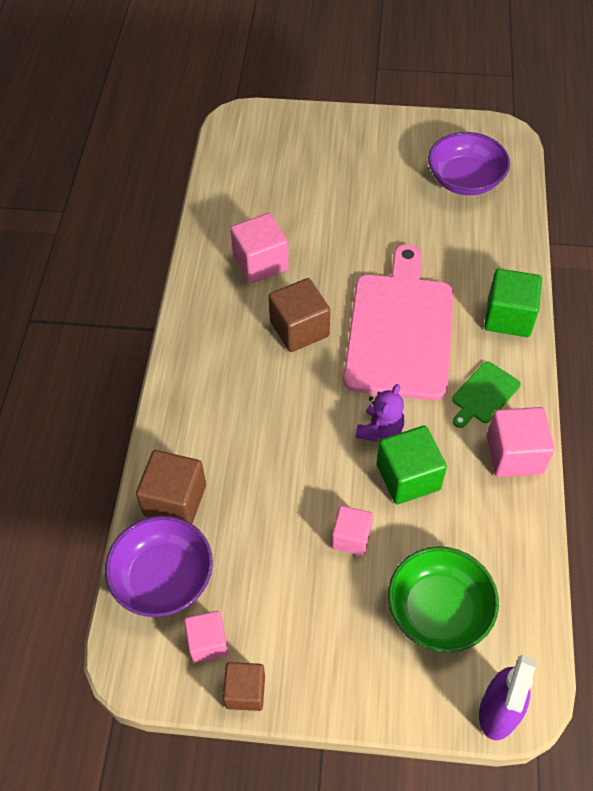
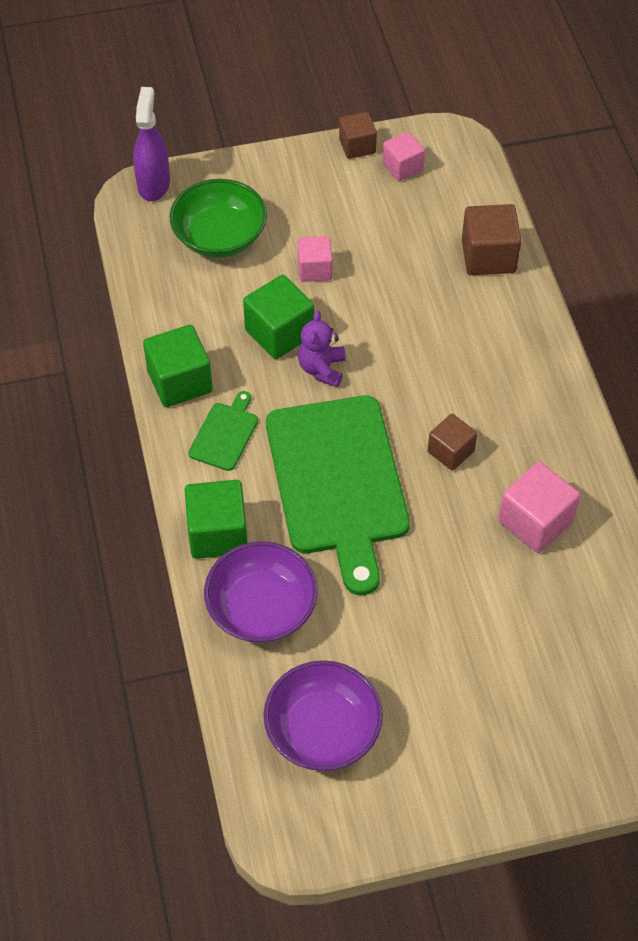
camera: 160 degrees right, 0 degrees up
(163, 578) = (464, 198): purple bowl -> purple bowl (261, 608)
(299, 329) = (451, 451): brown cube -> brown cube, size x0.64
(400, 330) = (337, 482): pink cutting board -> green cutting board
(514, 454) = (180, 381): pink cube -> green cube

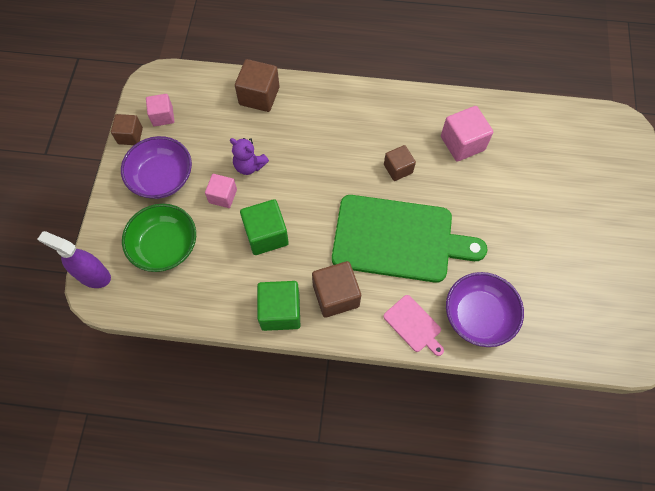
camera: 70 degrees left, 10 degrees up
(217, 533) = (413, 325): green cube -> pink cutting board
(225, 434) = (336, 295): green cutting board -> brown cube
(322, 369) = (306, 219): purple teddy bear -> purple teddy bear (249, 166)
(323, 730) = (574, 307): purple bowl -> purple bowl (162, 178)

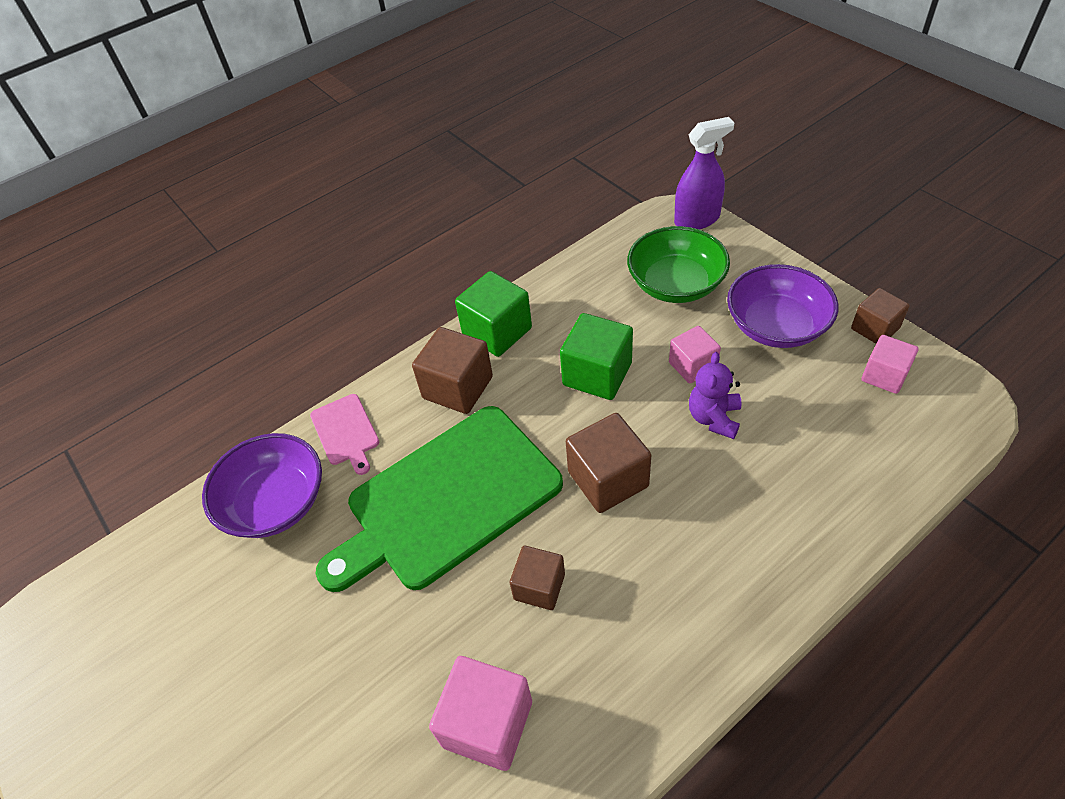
camera: 140 degrees right, 15 degrees down
(249, 166) = (714, 418): purple teddy bear -> purple teddy bear turned 60 degrees counterclockwise
(259, 96) = (833, 506): brown cube -> brown cube (608, 479)
(413, 325) = (345, 432): pink cutting board -> pink cutting board turned 120 degrees counterclockwise

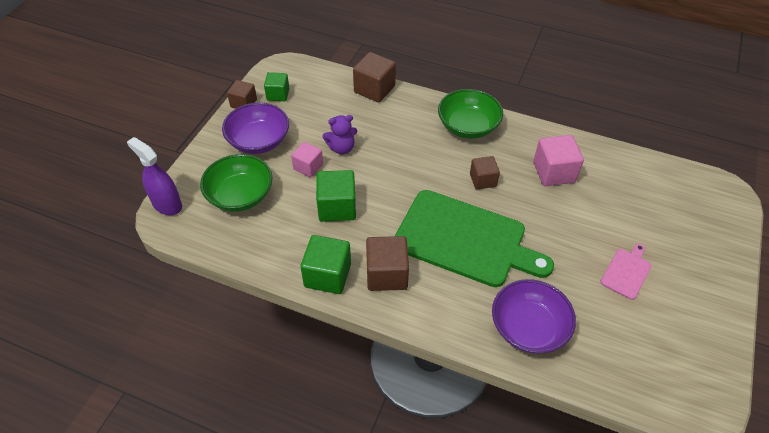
camera: 125 degrees left, 0 degrees up
(345, 432) = (457, 320): pink cutting board -> pink cutting board (627, 272)
(608, 479) = (406, 176): brown cube -> brown cube (374, 89)
(679, 635) = (468, 126): none -> green bowl
(884, 376) = (278, 94): pink cube -> green cube

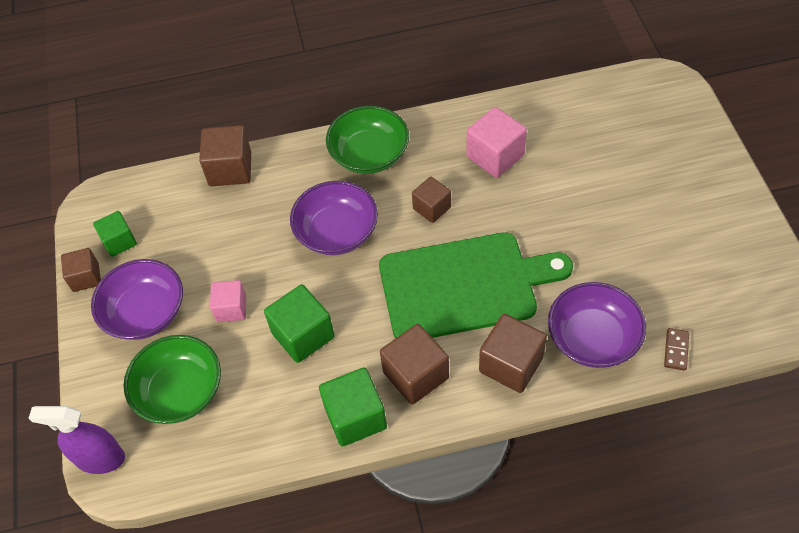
camera: 30 degrees left, 5 degrees up
(341, 148) = (251, 263): purple teddy bear -> none
(408, 160) = (337, 232): none -> purple bowl
(455, 308) = (511, 364): none -> brown cube
(586, 375) = (676, 350): none -> brown domino
(627, 272) = (637, 222): pink cutting board -> none

